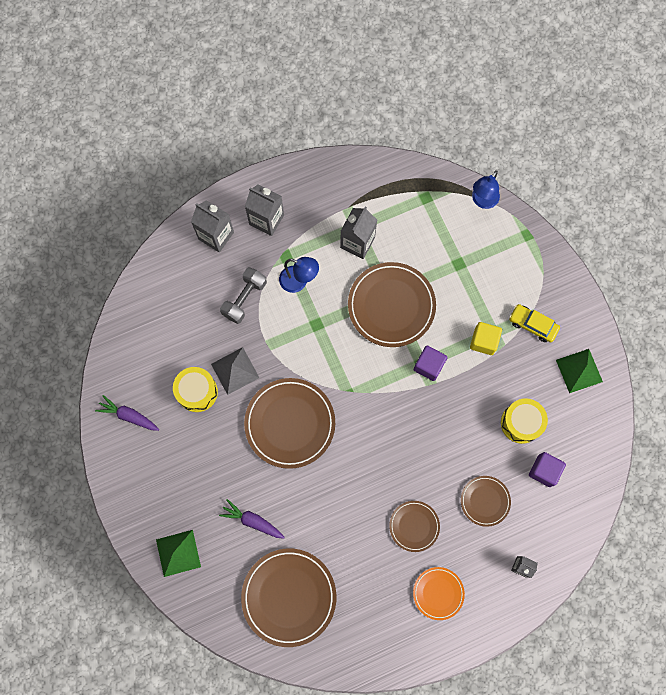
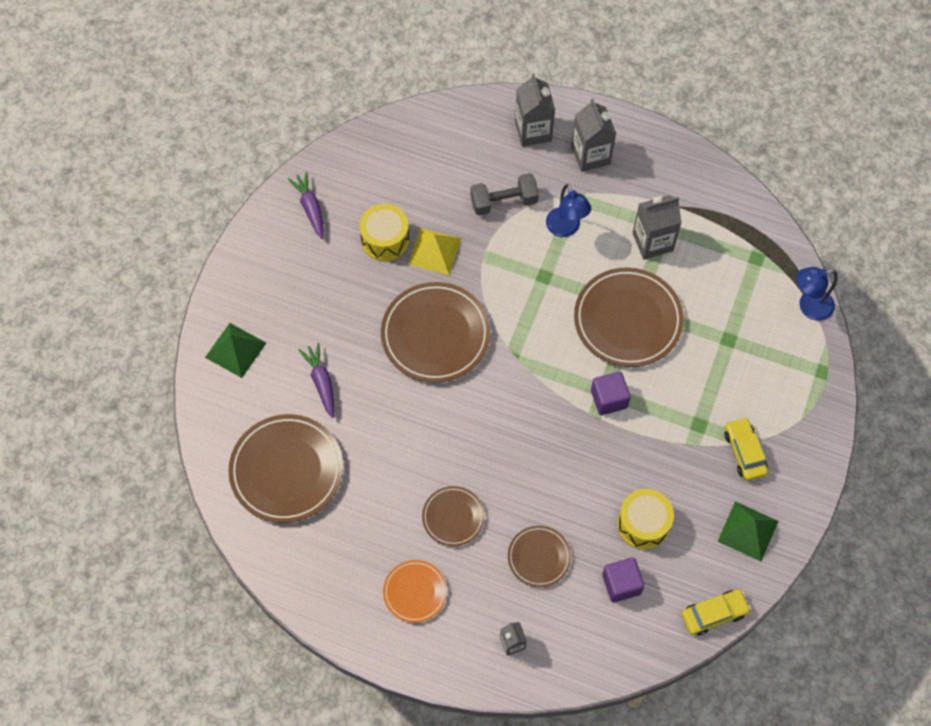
camera: 45 degrees right, 10 degrees down
(235, 371) = (434, 251): grey pyramid -> yellow pyramid
(483, 341) = (682, 424): yellow cube -> none
(608, 438) = (714, 614): none -> yellow car

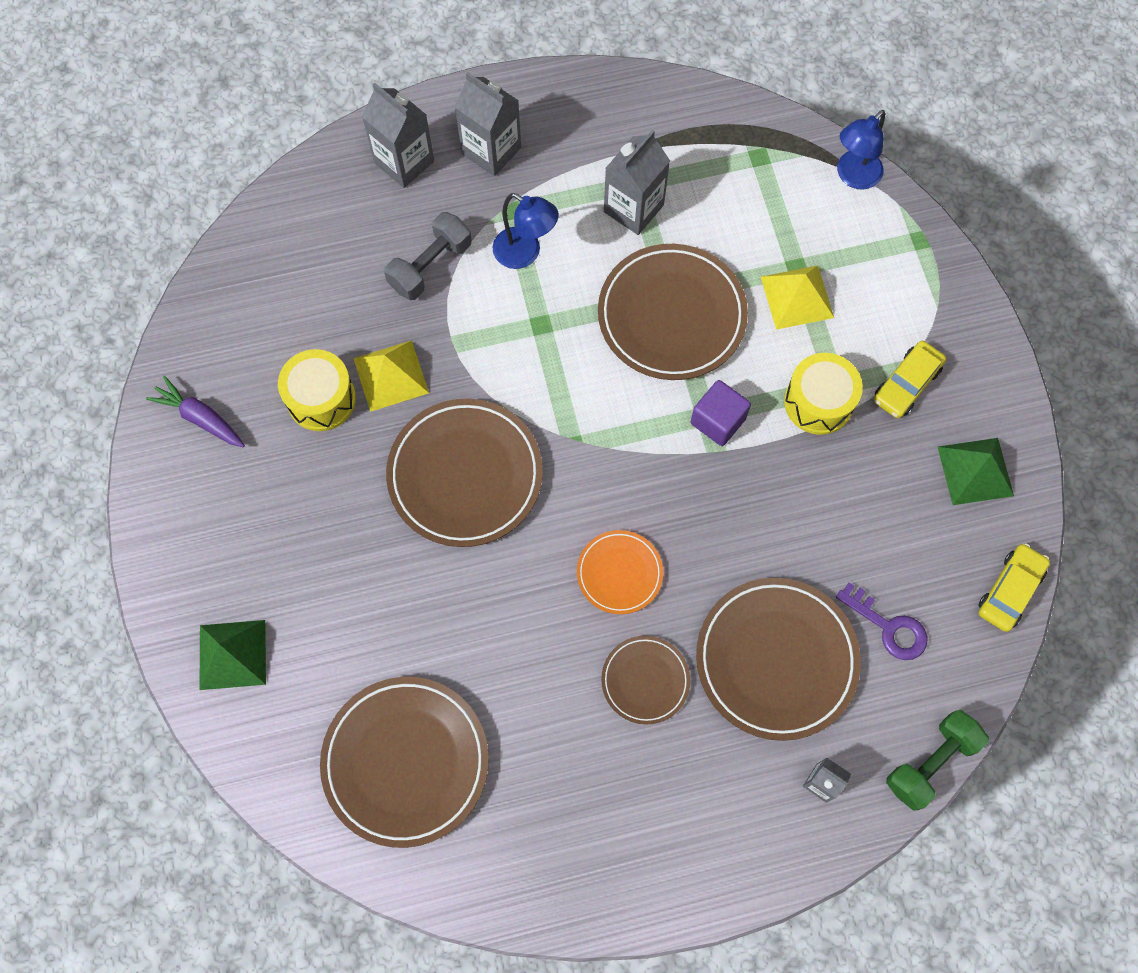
camera: 35 degrees left, 5 degrees up
(321, 382) = (369, 623): purple carrot -> none
(415, 592) = (667, 802): orange plate -> orange plate (619, 573)
(539, 557) = (776, 659): brown plate -> brown plate, size x1.85
(586, 677) = (930, 762): none -> green dumbbell
(621, 584) = (888, 626): purple cube -> purple key
(643, 524) = (860, 540): yellow drum -> yellow drum (818, 402)
(715, 357) = (797, 297): none -> yellow pyramid
(744, 452) = (906, 384): yellow car -> yellow car turned 90 degrees counterclockwise

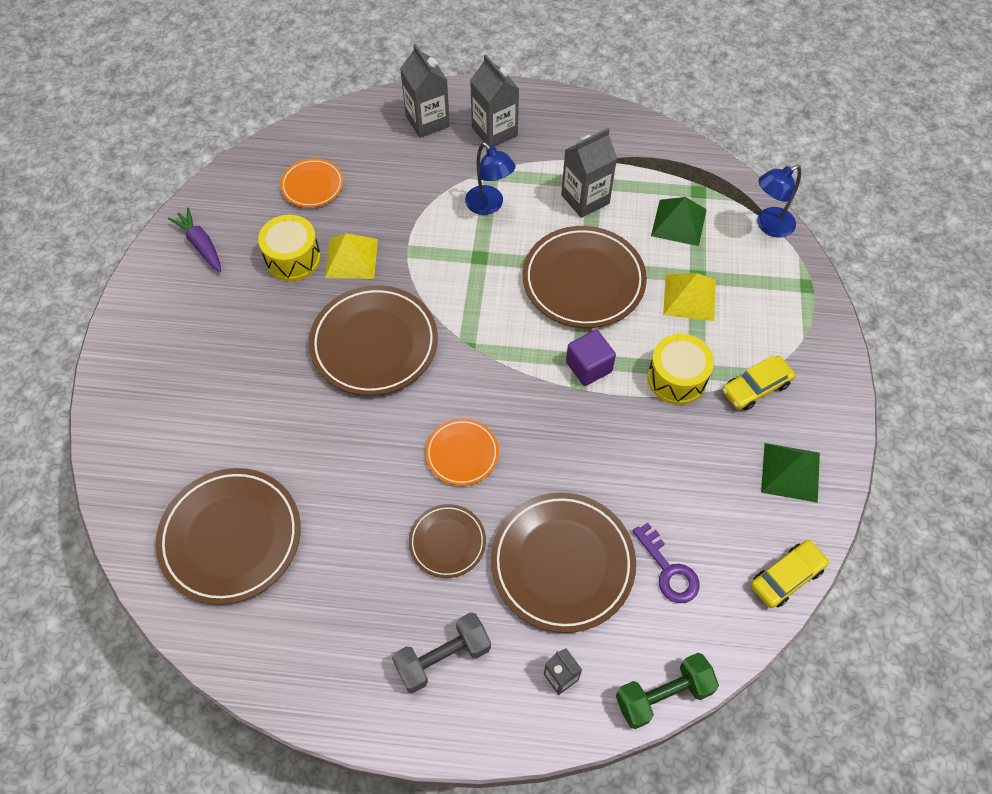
camera: 20 degrees right, 10 degrees down
(232, 654) = (141, 414): green pyramid -> green pyramid (678, 222)
(301, 294) = (312, 185): none -> orange plate
(430, 266) = (415, 194): grey dumbbell -> grey dumbbell (443, 657)

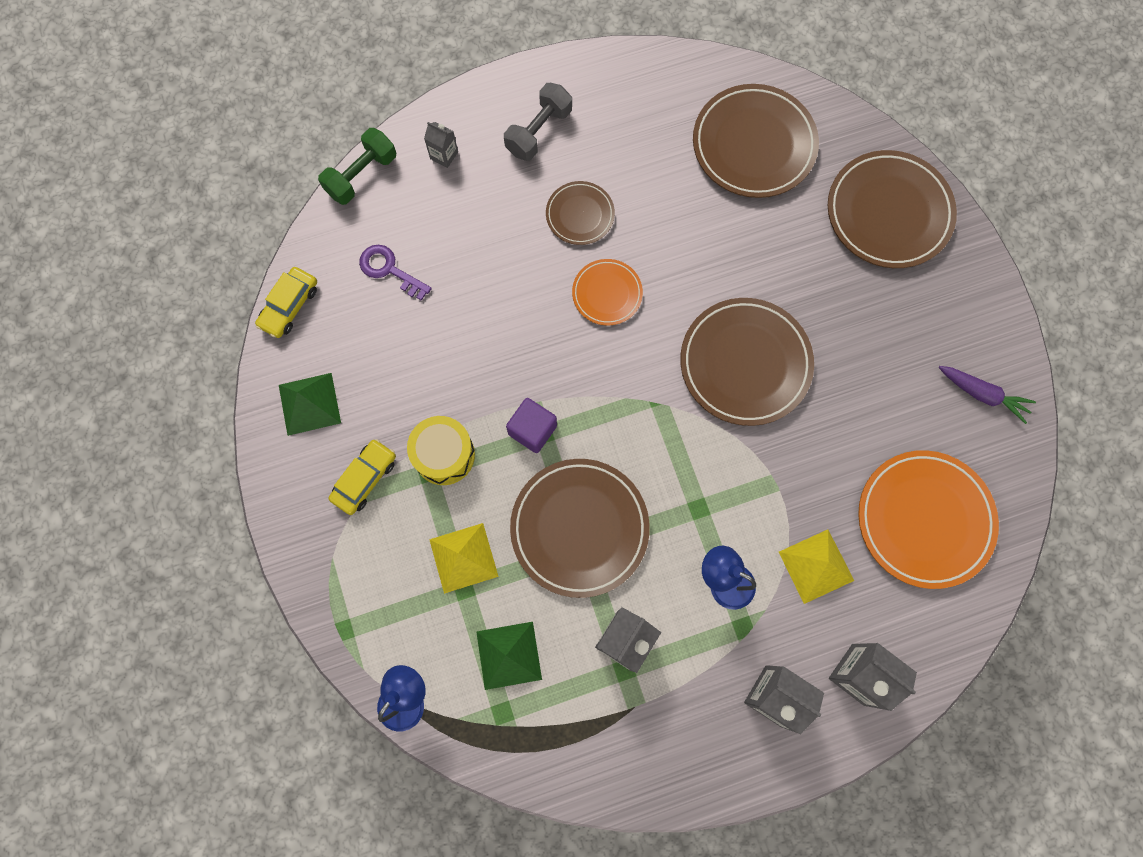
camera: 155 degrees right, 15 degrees up
(293, 258) = (882, 420): yellow drum -> none
(312, 185) = (924, 520): orange plate -> orange plate, size x1.85
(351, 258) = (825, 447): yellow pyramid -> yellow pyramid (816, 566)
(562, 563) = (478, 238): brown plate -> brown plate (888, 212)

